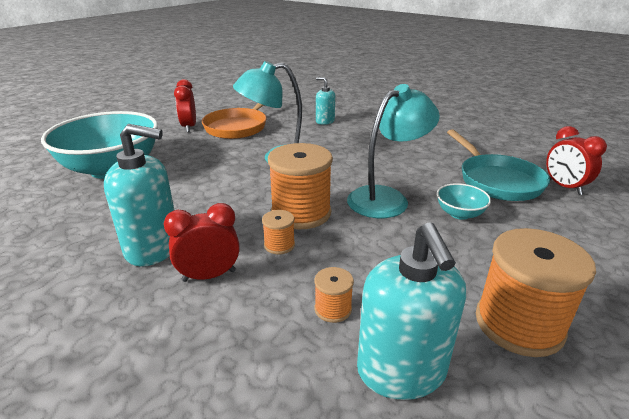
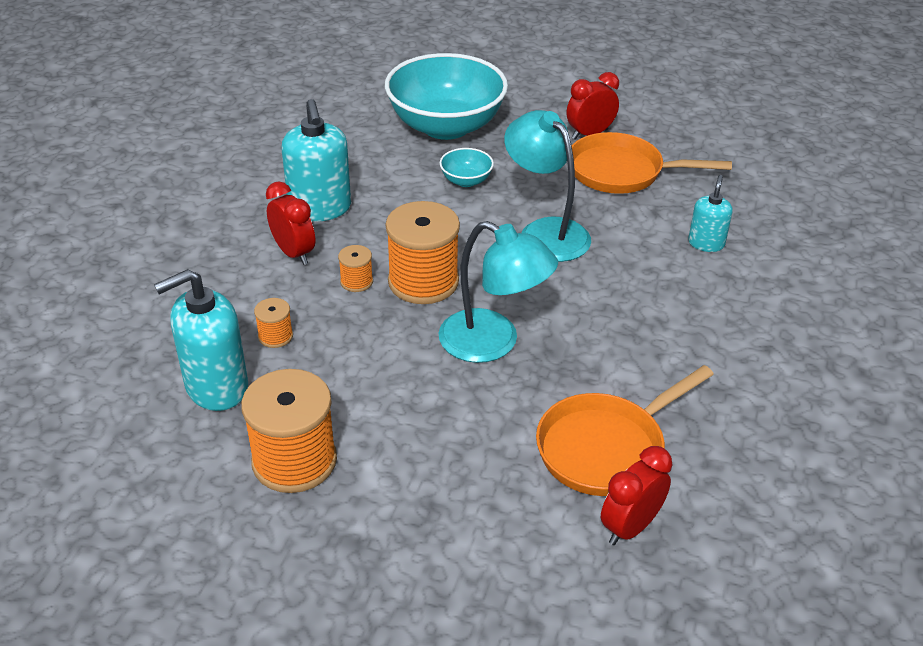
camera: 70 degrees right, 10 degrees up
(459, 214) = (486, 411): turquoise bowl -> turquoise bowl (466, 181)
(496, 180) = (606, 448): turquoise pan -> orange pan

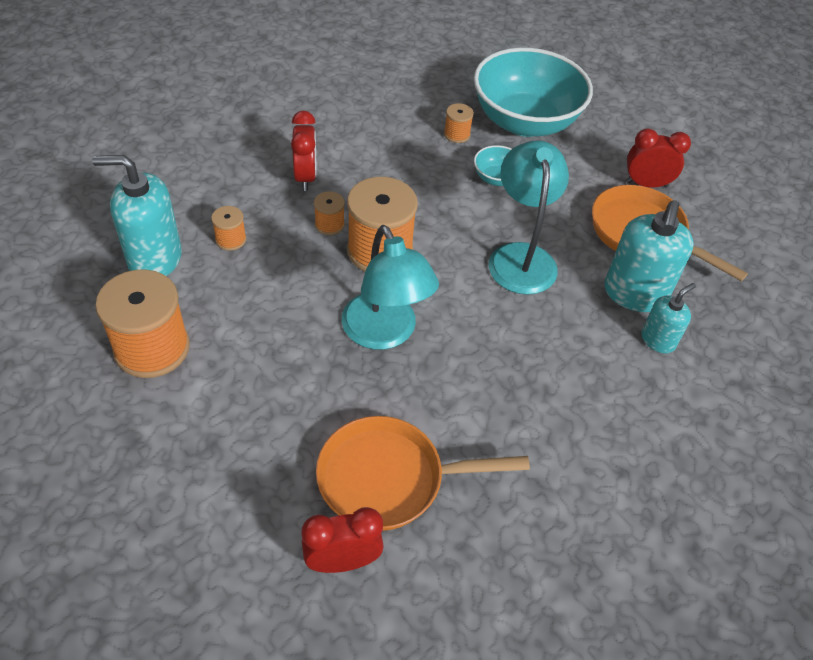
camera: 30 degrees right, 10 degrees up
(320, 208) = (359, 149): turquoise soap dispenser -> turquoise soap dispenser (634, 294)
(397, 160) = (457, 134): none -> orange spool

